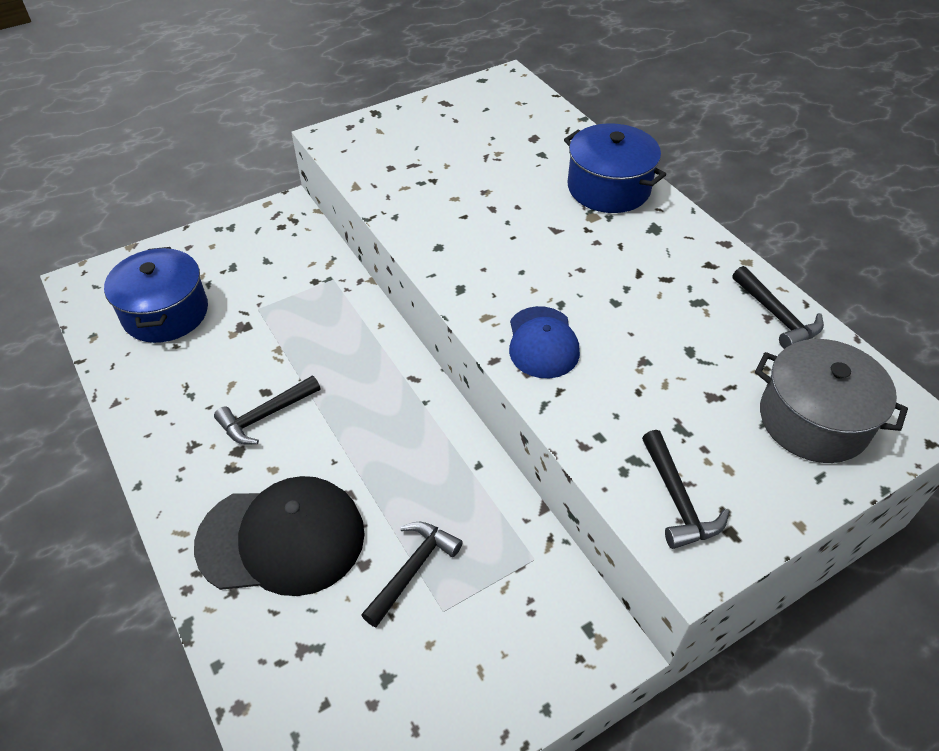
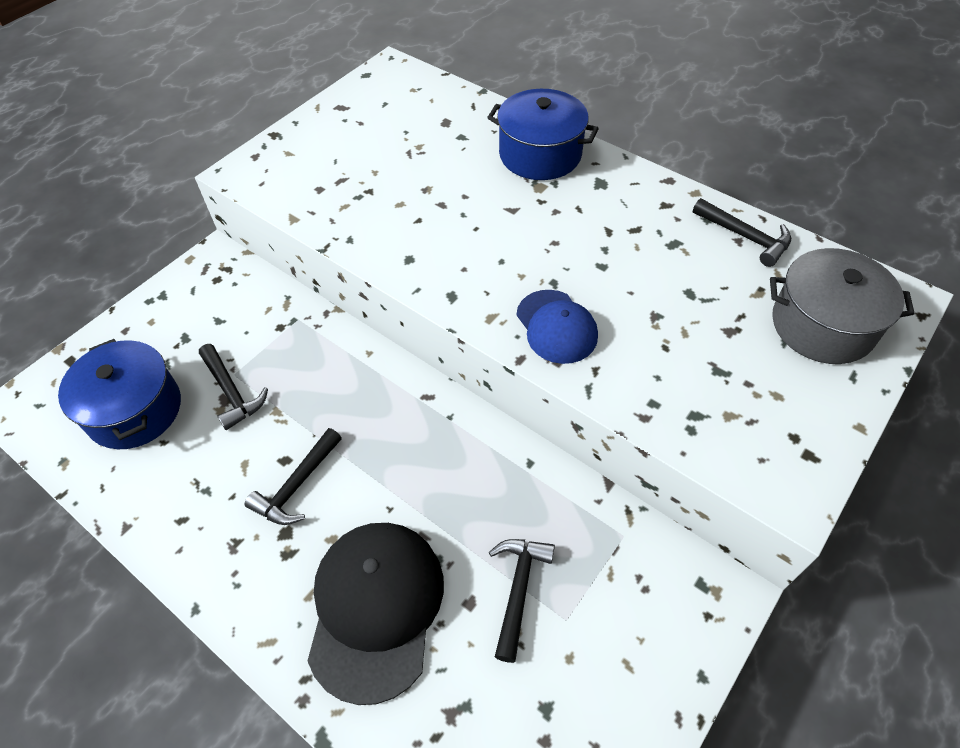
camera: 20 degrees left, 5 degrees up
(281, 538) = (375, 608): black cap -> black cap turned 60 degrees counterclockwise
(677, 499) = (750, 440): black hammer -> black hammer (231, 392)

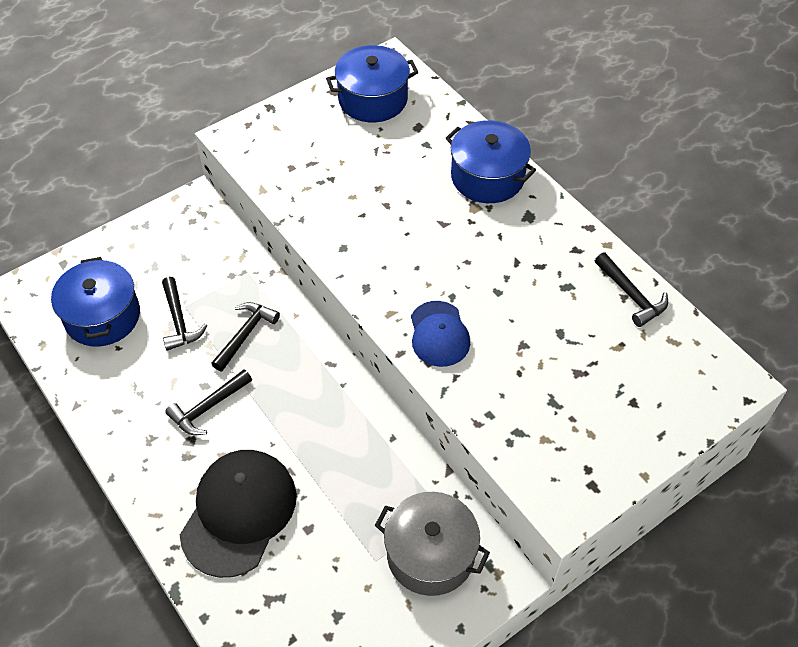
camera: 15 degrees right, 0 degrees up
(387, 106) = (373, 99): none -> blue pot
(518, 590) = (348, 530): black hammer -> black hammer (245, 335)
(822, 325) = (657, 387): grey pot -> grey pot (430, 554)

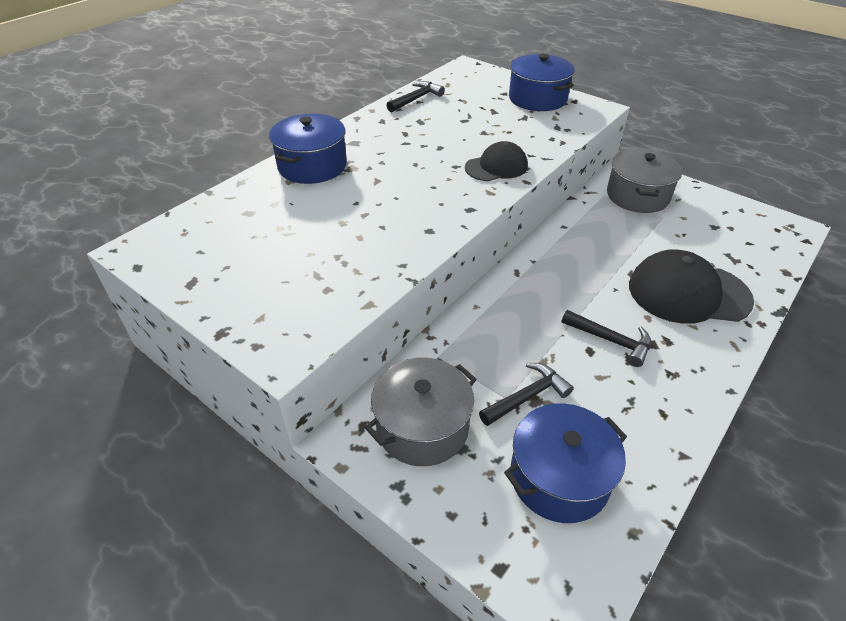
camera: 105 degrees left, 10 degrees down
(184, 247) = (422, 427): none -> grey pot
(245, 335) = (516, 336): black hammer -> none
(373, 99) = (204, 249): blue pot -> blue pot (537, 98)
(439, 334) = (496, 167): blue cap -> black cap

